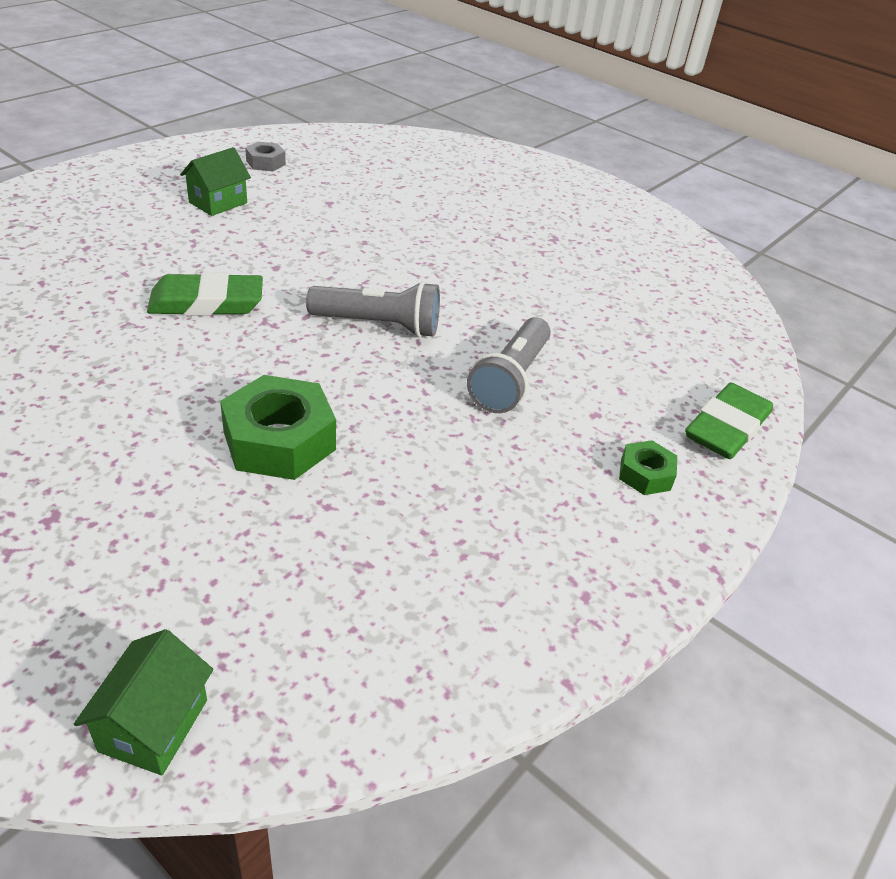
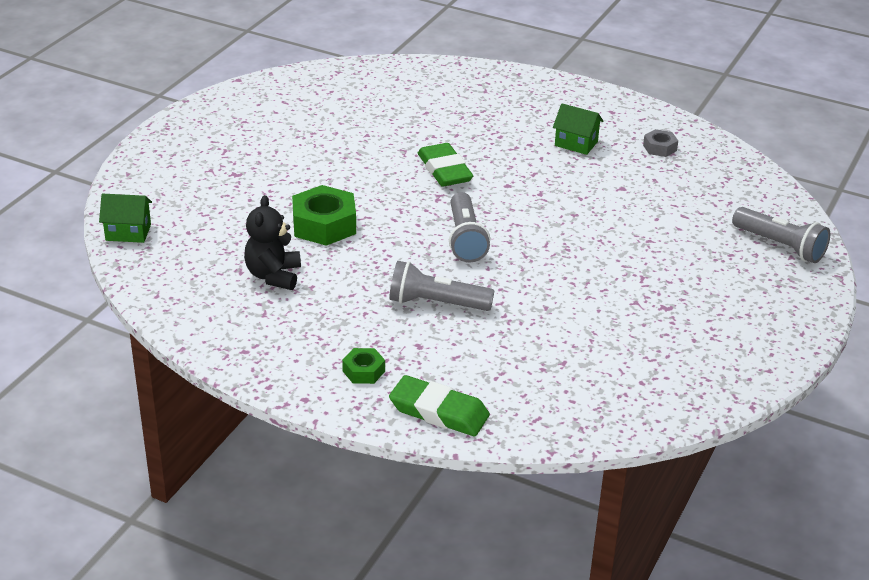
camera: 80 degrees right, 5 degrees down
(394, 524) = (273, 276): none -> black teddy bear
(473, 159) = (780, 246): none -> grey flashlight

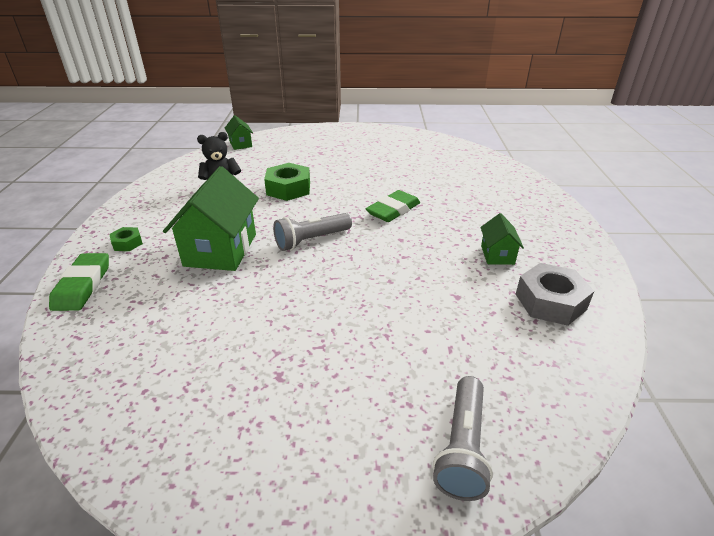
camera: 65 degrees right, 0 degrees up
(436, 303) = (220, 250): grey flashlight -> green house
(659, 148) = (550, 302): grey nut -> grey nut, size x1.90

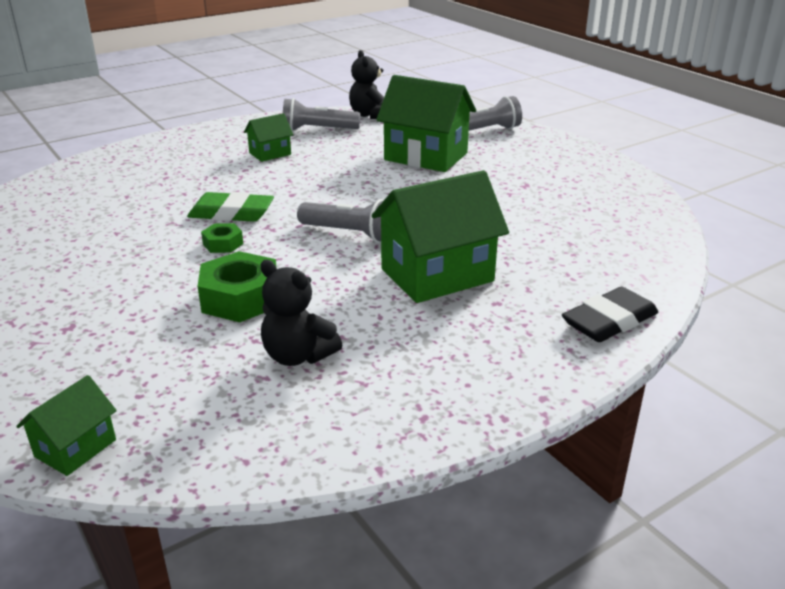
camera: 125 degrees left, 5 degrees down
(83, 285) = (609, 321): green eraser -> black eraser
(127, 243) = (517, 345): green nut -> green nut (223, 244)
(416, 343) = (426, 156): none -> green house
(550, 302) = (317, 130): grey nut -> grey flashlight
(589, 363) = (370, 115): none -> black teddy bear

